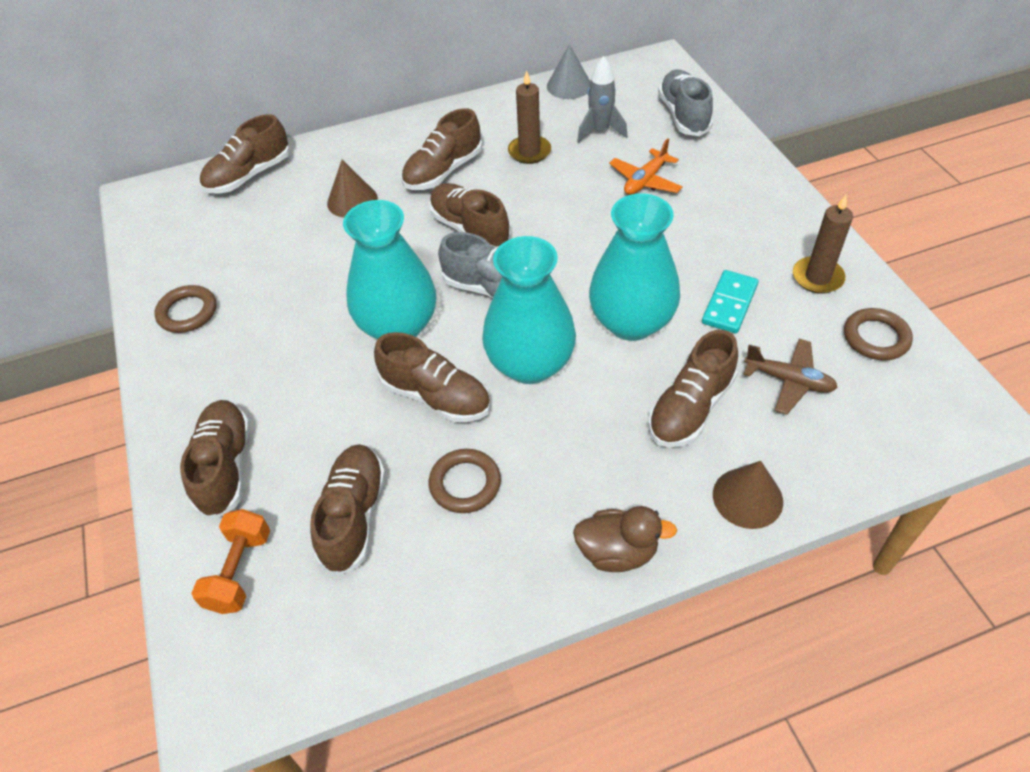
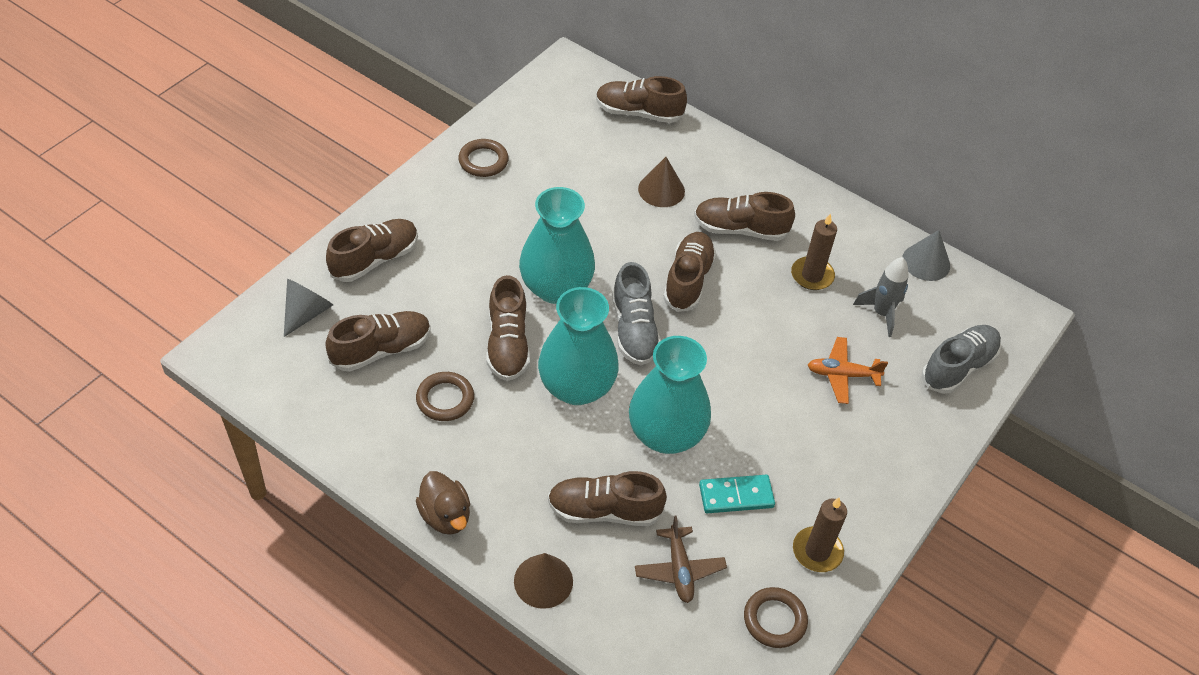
camera: 50 degrees right, 0 degrees up
(239, 571) = (307, 313): orange dumbbell -> grey cone

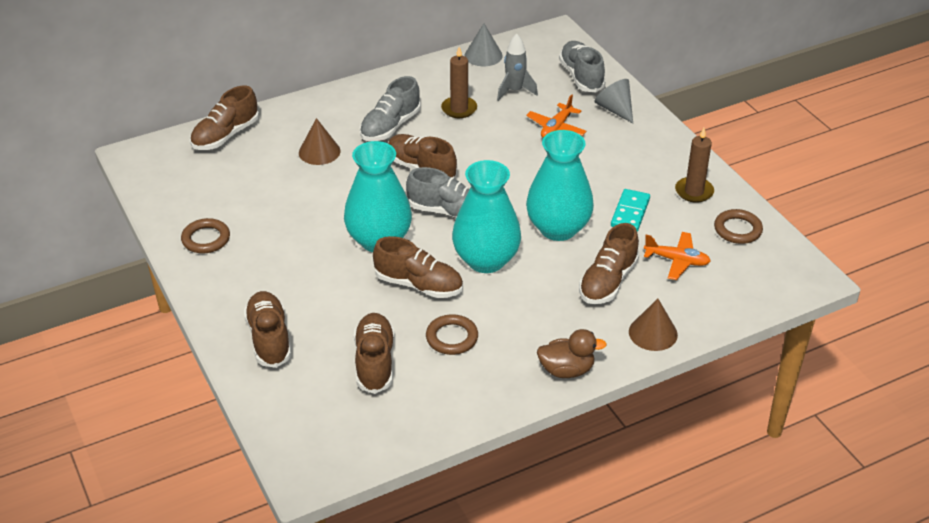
camera: 60 degrees left, 10 degrees down
(307, 313) = (300, 400): grey cone -> grey cone (615, 109)
(679, 569) = (677, 260): brown plane -> orange plane
(740, 229) = (390, 126): brown shoe -> grey shoe

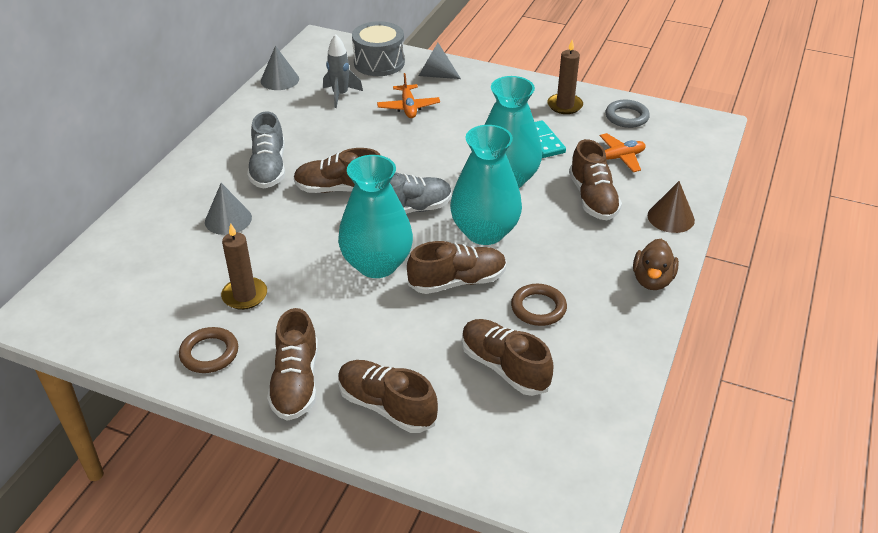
camera: 40 degrees left, 0 degrees up
(225, 136) = (114, 251): brown shoe -> brown shoe (296, 382)
(319, 152) = (228, 219): brown cone -> grey cone
(459, 109) = (311, 128): brown candle -> brown candle (245, 295)
(566, 370) = (652, 280): brown duck -> brown duck turned 150 degrees clockwise
(581, 76) = (379, 63): grey shoe -> grey drum
(737, 229) = (626, 117): brown ring -> grey ring

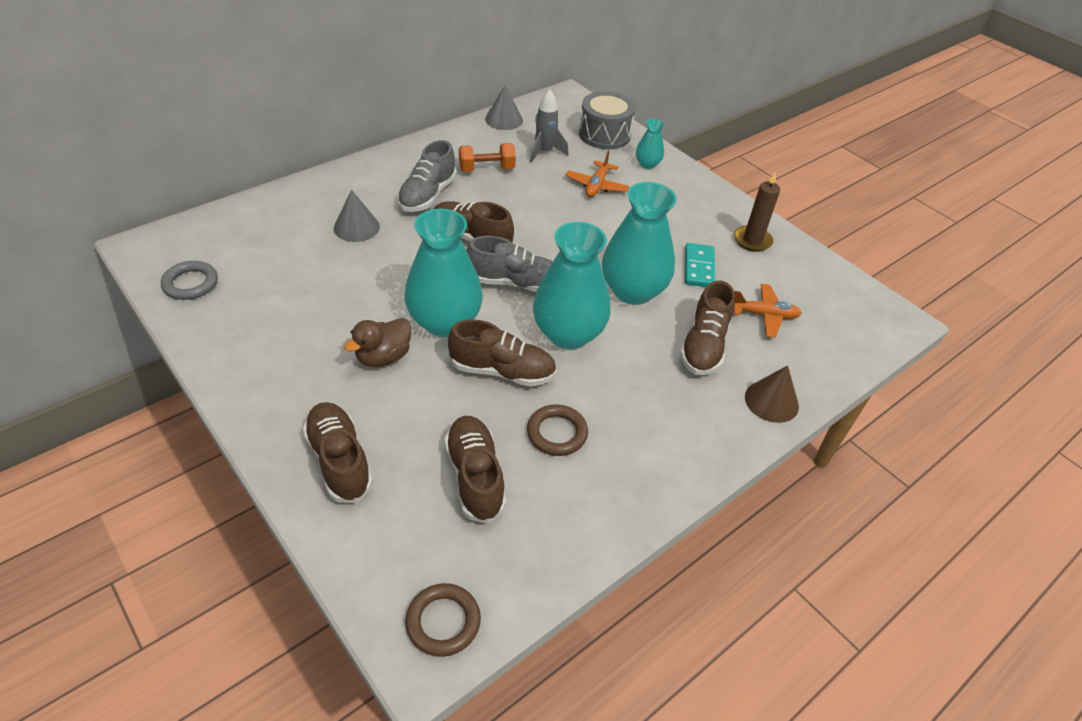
camera: 25 degrees right, 5 degrees up
(209, 353) = (241, 339): brown ring -> brown ring (443, 622)
(245, 295) = (312, 301): brown candle -> none
(296, 382) = (284, 400): brown shoe -> none
(302, 127) = (486, 169): none -> orange dumbbell
(435, 75) = (647, 164): grey cone -> turquoise vase
(626, 117) = (809, 276): grey ring -> grey ring (190, 283)
(652, 280) = (697, 459): brown duck -> brown duck (383, 357)

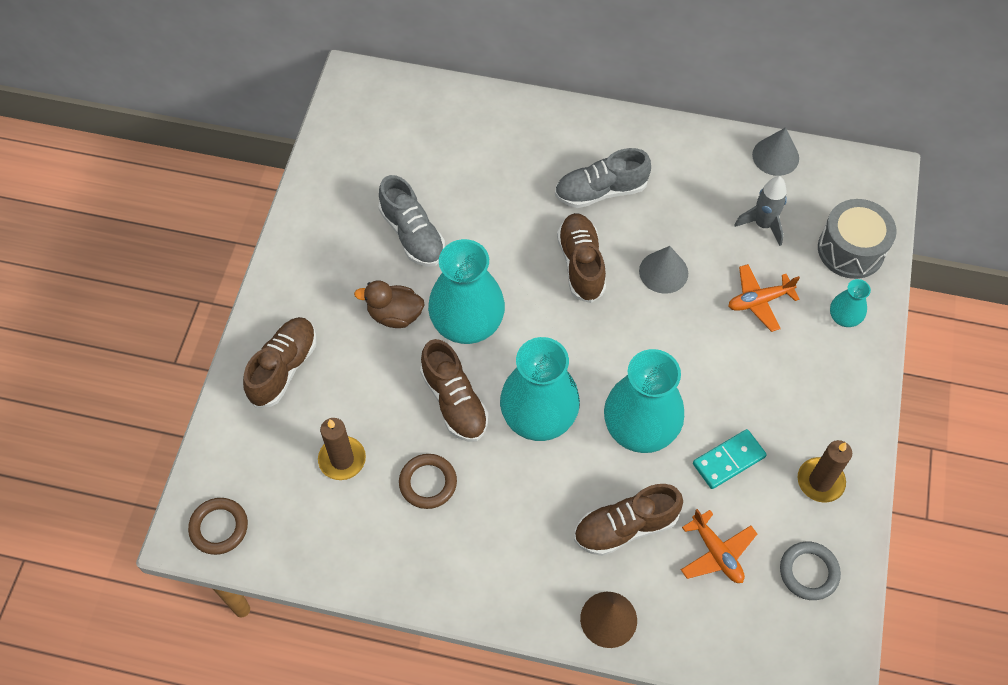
camera: 55 degrees right, 15 degrees up
(190, 283) = (348, 141): grey ring -> grey ring (808, 572)
(356, 227) = (509, 180): grey cone -> grey cone (663, 272)
(475, 476) = (342, 459): brown shoe -> brown candle
(486, 169) = (684, 203): orange dumbbell -> none
(515, 283) = (559, 336): grey shoe -> grey shoe (412, 235)

